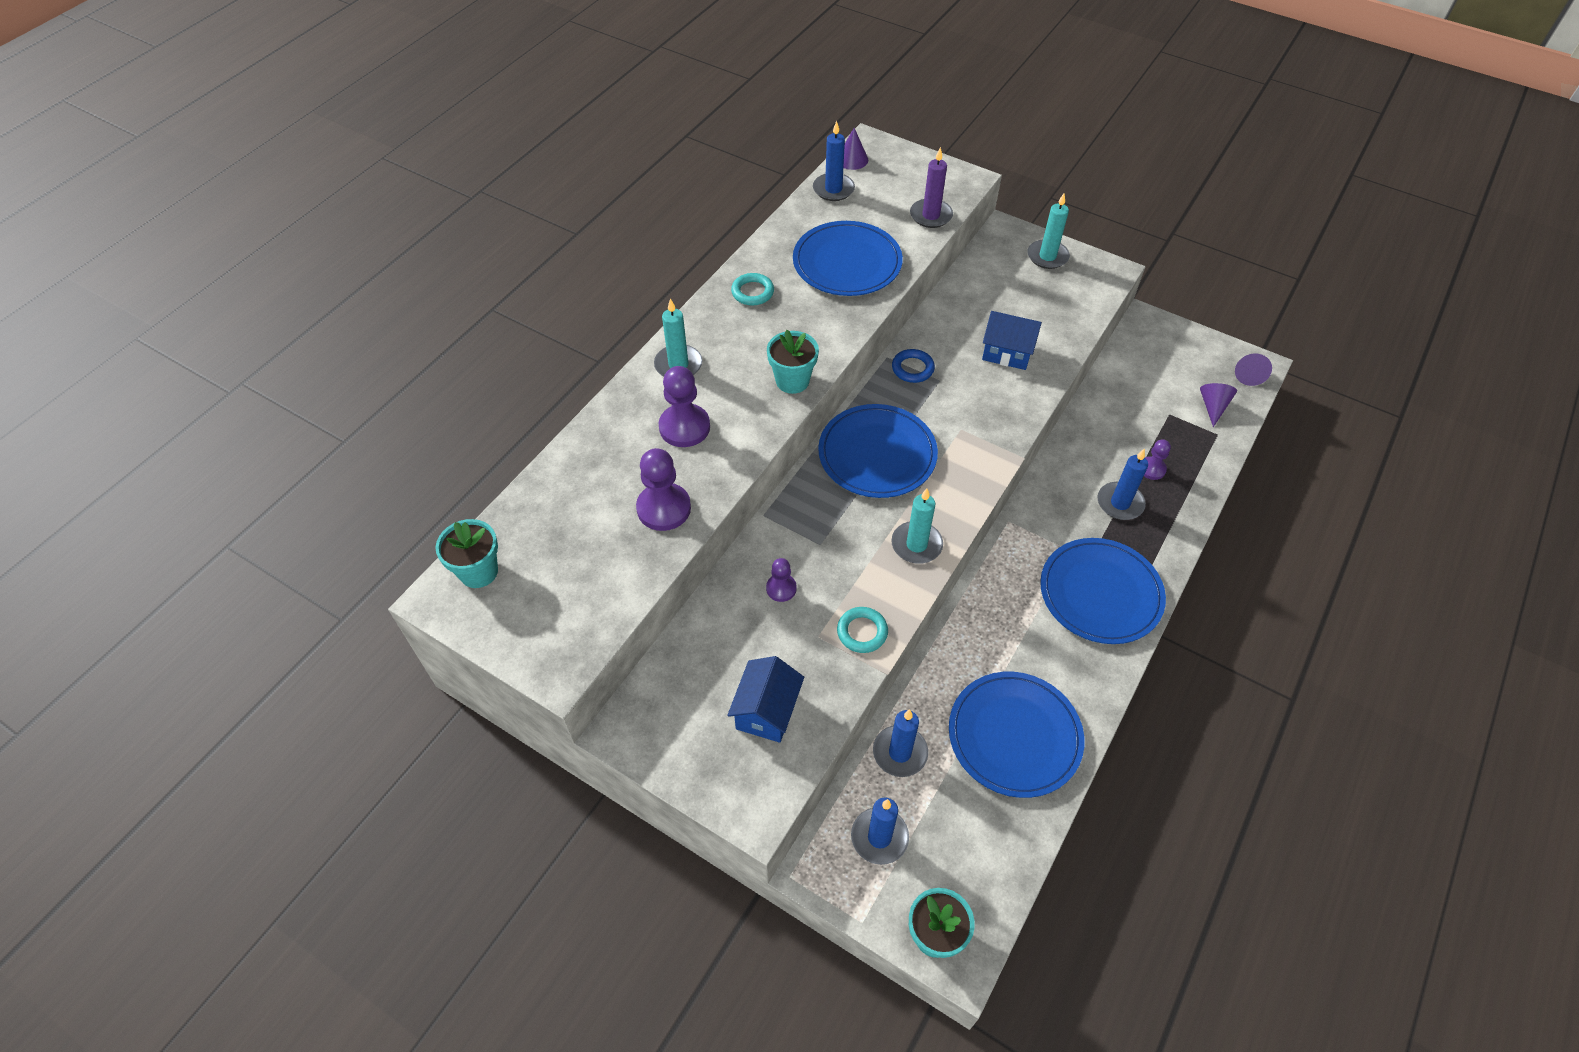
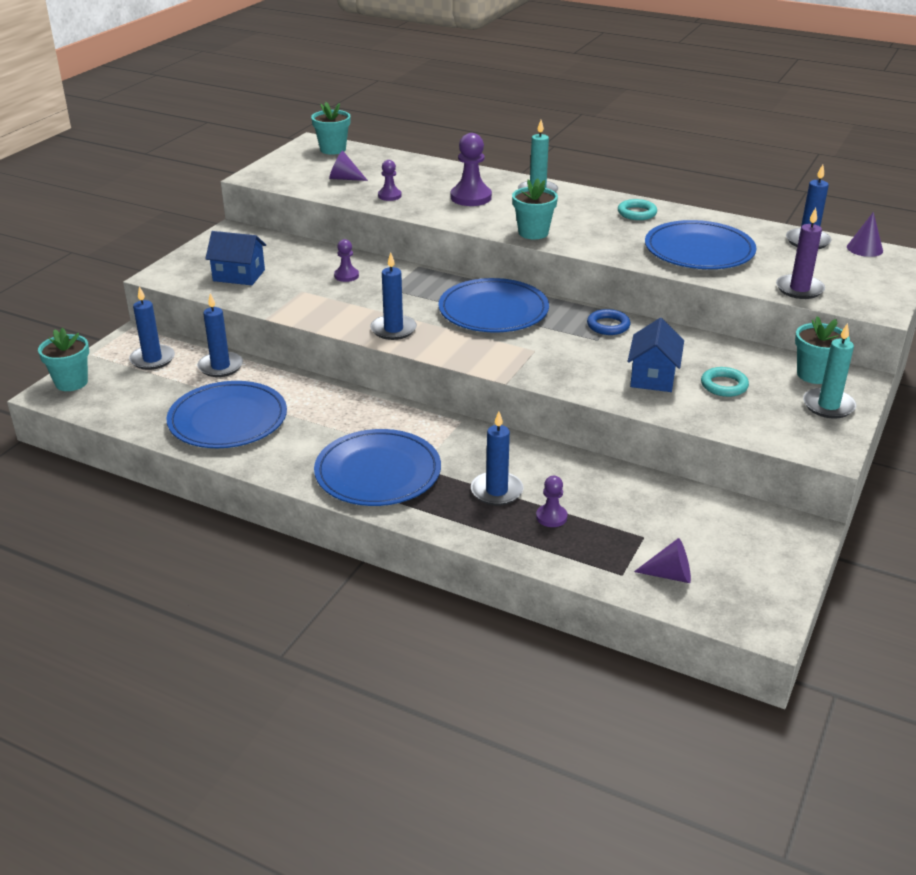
camera: 85 degrees right, 20 degrees down
(664, 508) = (389, 196): purple pawn -> purple pawn, size x0.57
(862, 632) = (305, 308): turquoise ring -> turquoise ring (724, 385)
(916, 544) = (393, 329): turquoise candle -> blue candle
(999, 253) = (814, 374): none -> turquoise flower pot
(1248, 374) = (744, 614): purple cone -> purple cone (344, 178)

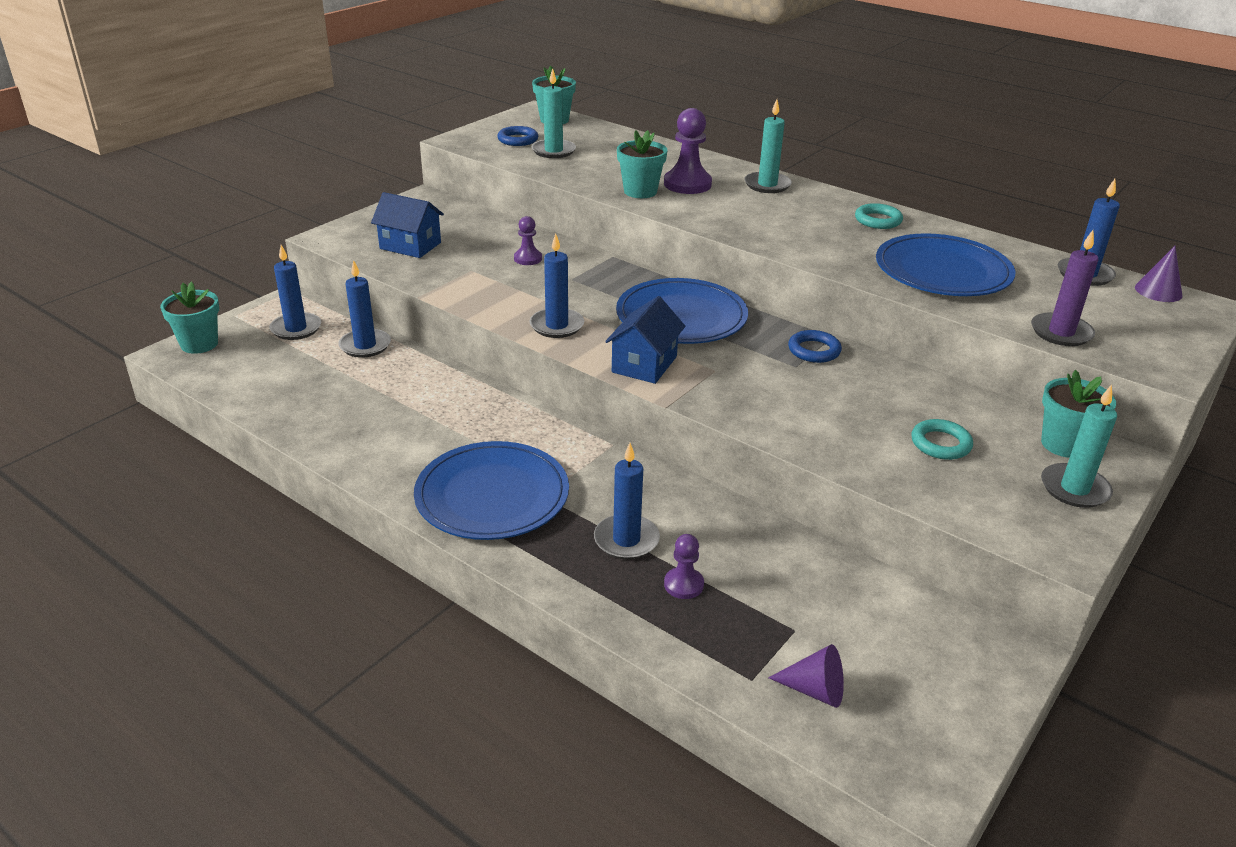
camera: 10 degrees right, 0 degrees up
(228, 419) = (347, 408): blue plate -> none
(308, 171) = (518, 140): none -> blue ring
(344, 178) = (553, 151): purple cone -> turquoise candle
(389, 196) = (596, 174): purple pawn -> none
(533, 233) = (746, 230): turquoise flower pot -> turquoise flower pot (640, 191)
(653, 377) = (851, 421): blue house -> blue house (644, 364)

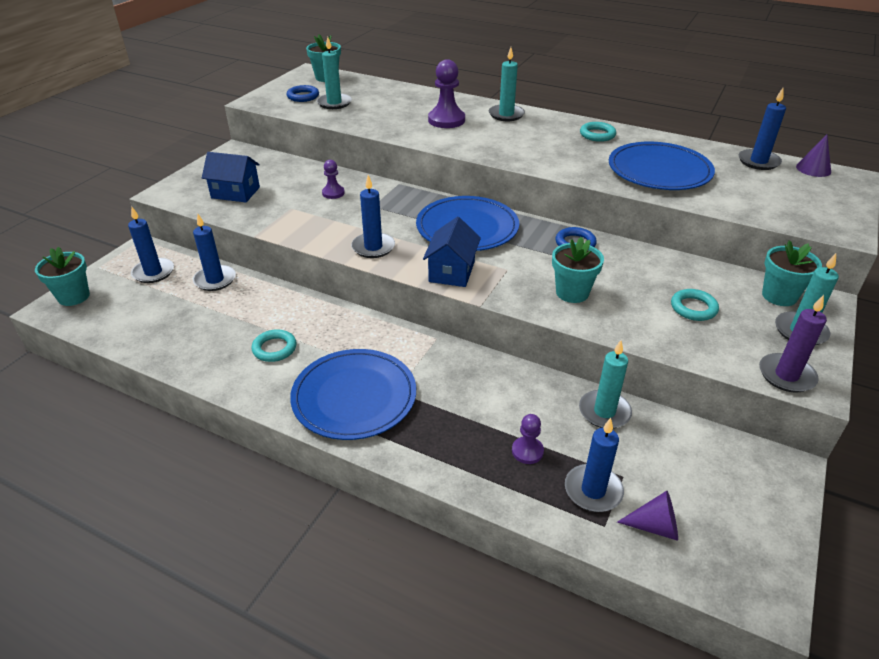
camera: 10 degrees left, 5 degrees up
(413, 430) = (274, 348): none -> turquoise ring
(626, 540) = (471, 419): blue candle -> blue candle (593, 490)
(640, 191) = (412, 130): turquoise flower pot -> turquoise flower pot (572, 293)
(797, 555) = (604, 412): none -> turquoise candle
(1061, 332) = (761, 210): purple candle -> purple candle (786, 375)

